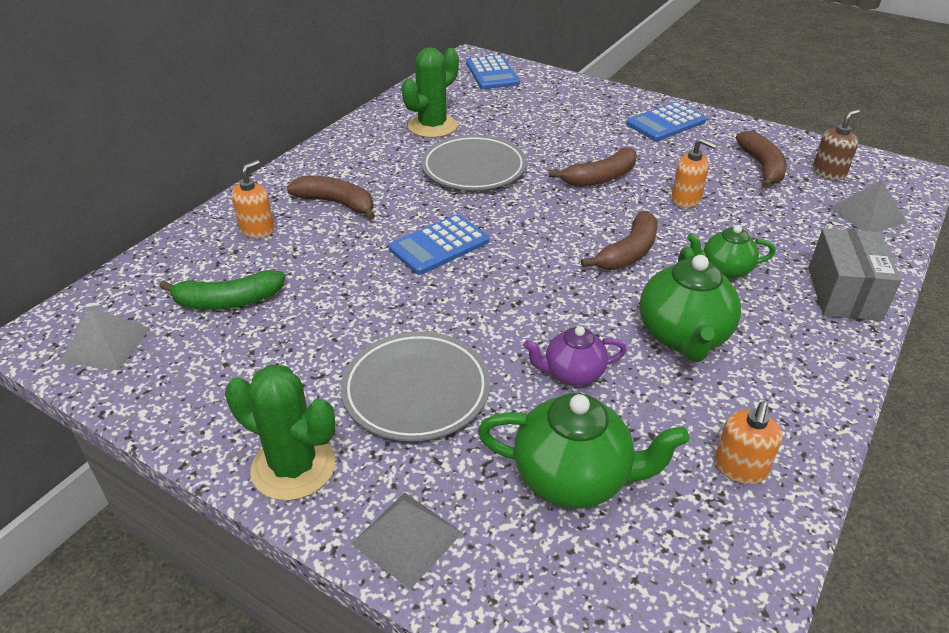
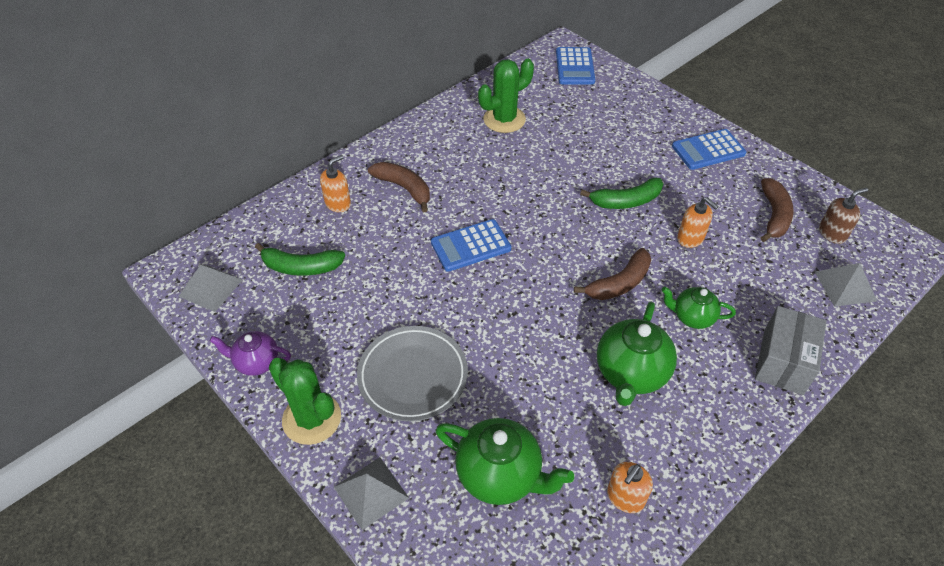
camera: 15 degrees right, 10 degrees up
(473, 168) = (523, 172): grey plate -> none
(572, 373) = (532, 387): purple teapot -> purple teapot (256, 362)
(600, 177) = (626, 201): brown banana -> green banana

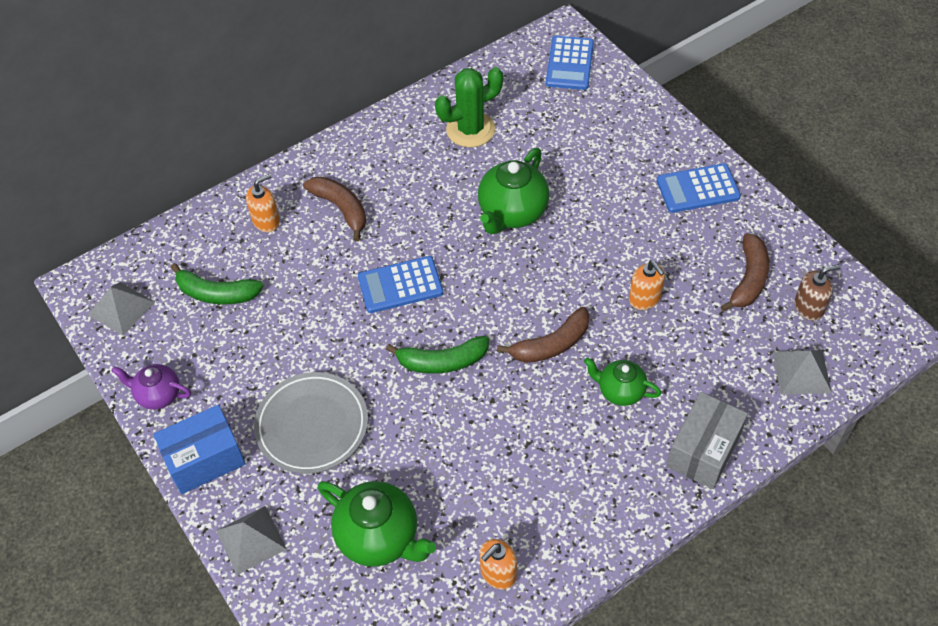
camera: 10 degrees right, 5 degrees up
(312, 418) = (205, 459): green cactus -> blue box
(626, 201) = (584, 246): green banana -> green banana (442, 361)
(631, 373) = (537, 447): green teapot -> green teapot (512, 213)

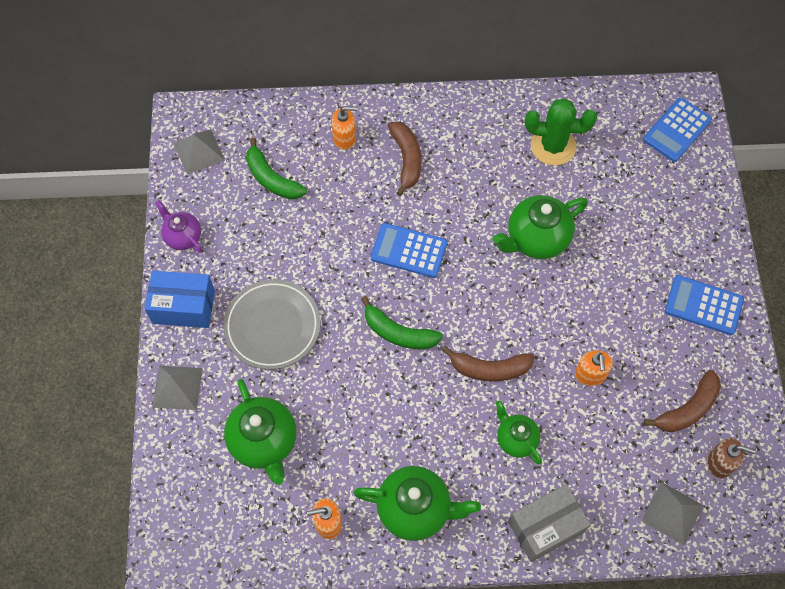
camera: 30 degrees right, 10 degrees up
(573, 508) = (415, 509): none -> green teapot

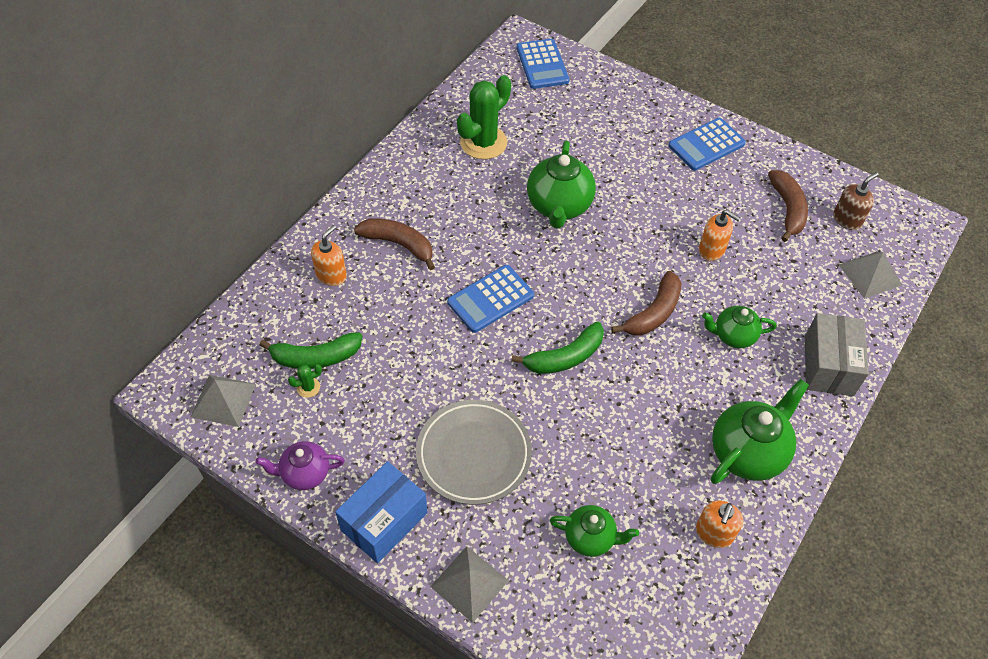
camera: 55 degrees left, 10 degrees down
(246, 191) = (308, 387): none -> green cactus
(264, 442) = (590, 538): green teapot -> green teapot, size x0.60

